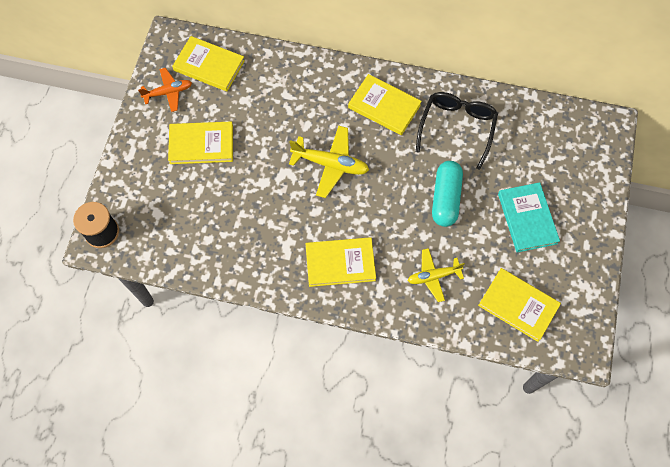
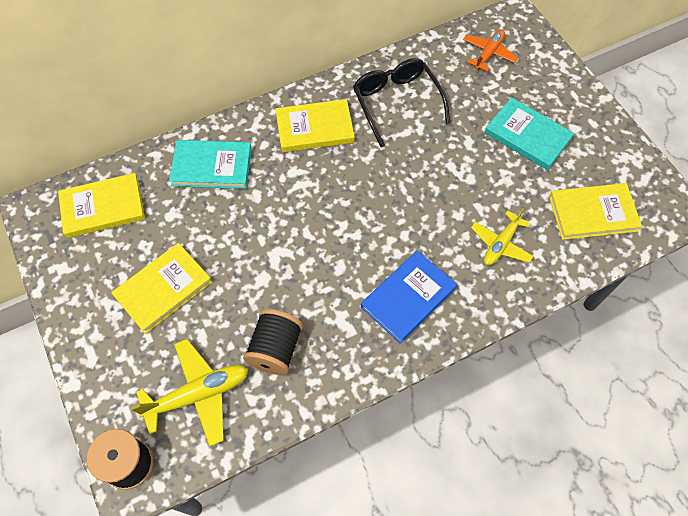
camera: 40 degrees left, 5 degrees down
(168, 92) = (80, 263): orange plane -> orange plane (488, 54)
(233, 231) = (275, 349): none -> black spool
(295, 86) = (212, 167): none -> turquoise book
(330, 164) = (313, 214): yellow plane -> yellow plane (198, 394)
(340, 263) = (408, 298): yellow book -> blue book
(445, 198) = (445, 169): turquoise capsule -> none

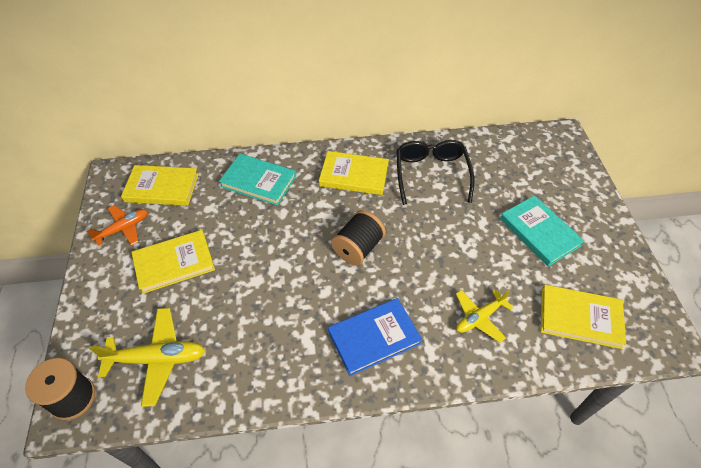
camera: 20 degrees right, 10 degrees down
(275, 349) = (239, 343): black spool -> black spool (358, 248)
(488, 54) = (528, 157): orange plane -> orange plane (123, 229)

